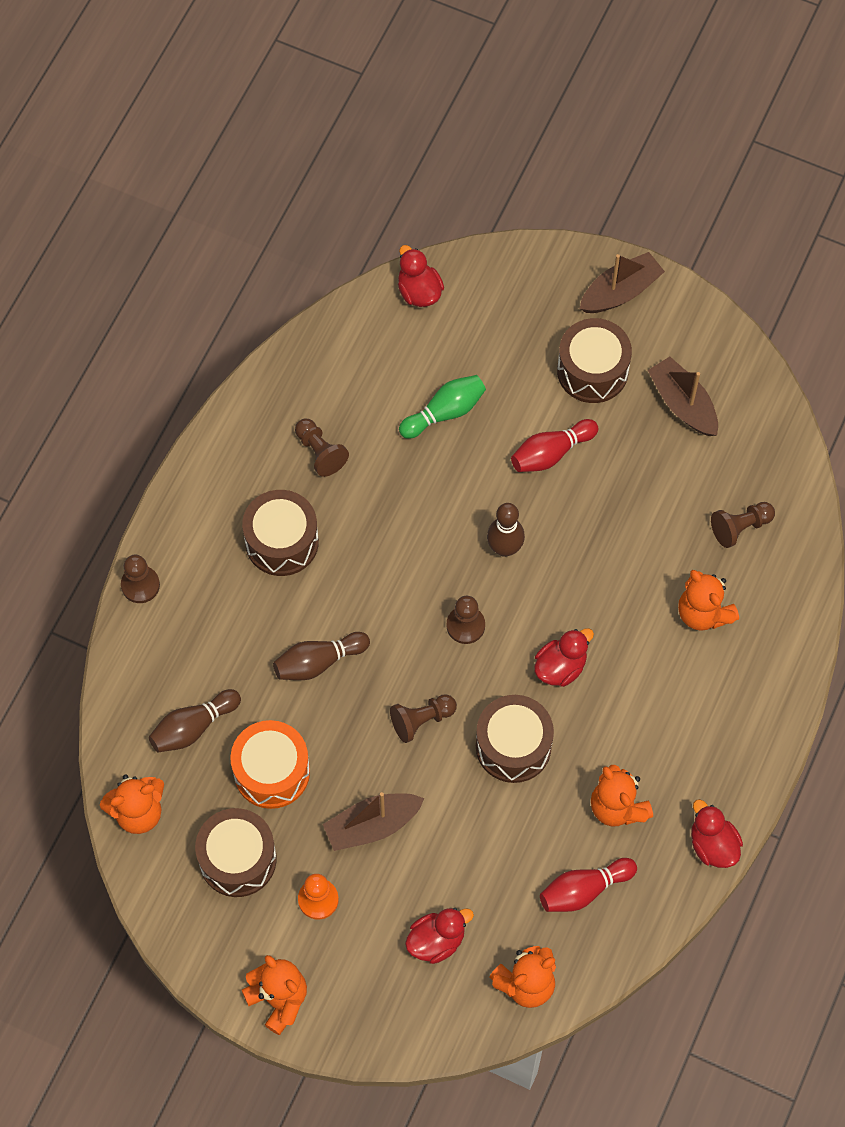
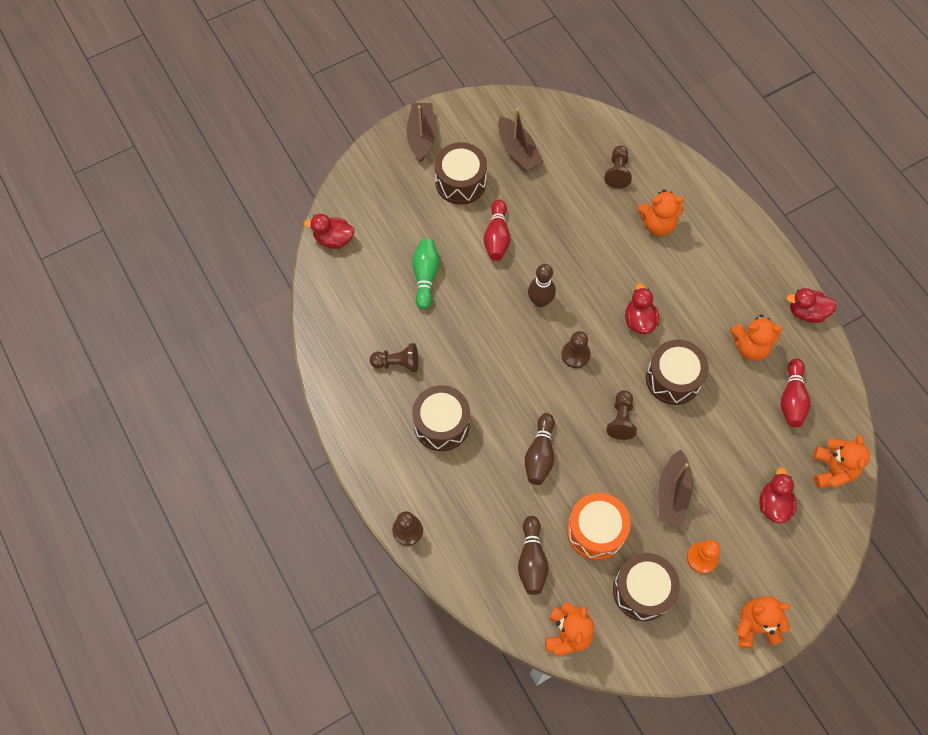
camera: 55 degrees left, 0 degrees up
(683, 404) = (518, 151): brown boat -> brown boat turned 120 degrees counterclockwise

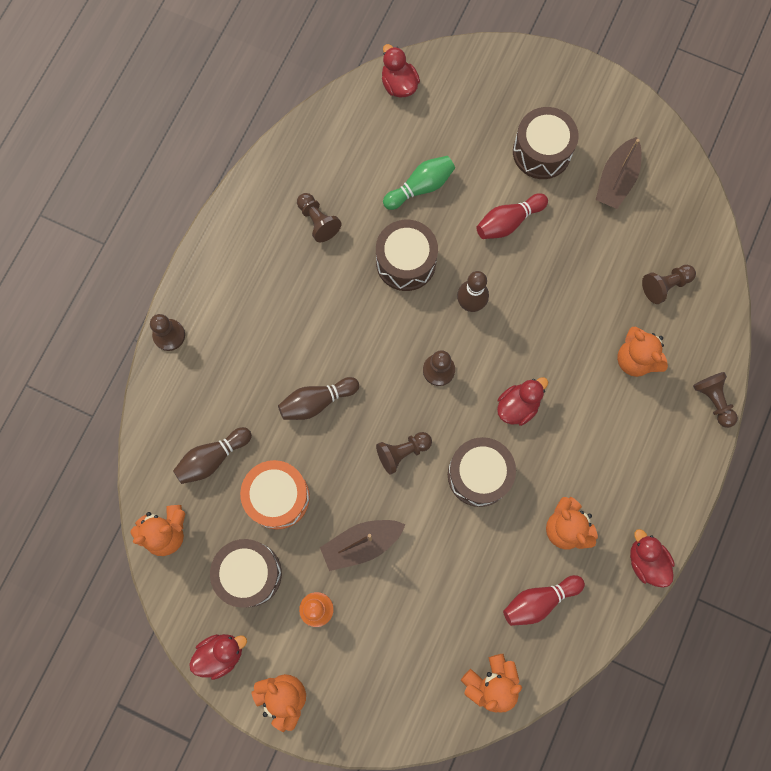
camera: 55 degrees right, 10 degrees up
(421, 136) = (564, 85): brown boat -> none
(441, 424) = (286, 298): brown drum -> brown drum (406, 262)
(720, 197) = (713, 400): none -> brown pawn
(773, 504) = (416, 645): red duck -> red duck (220, 654)

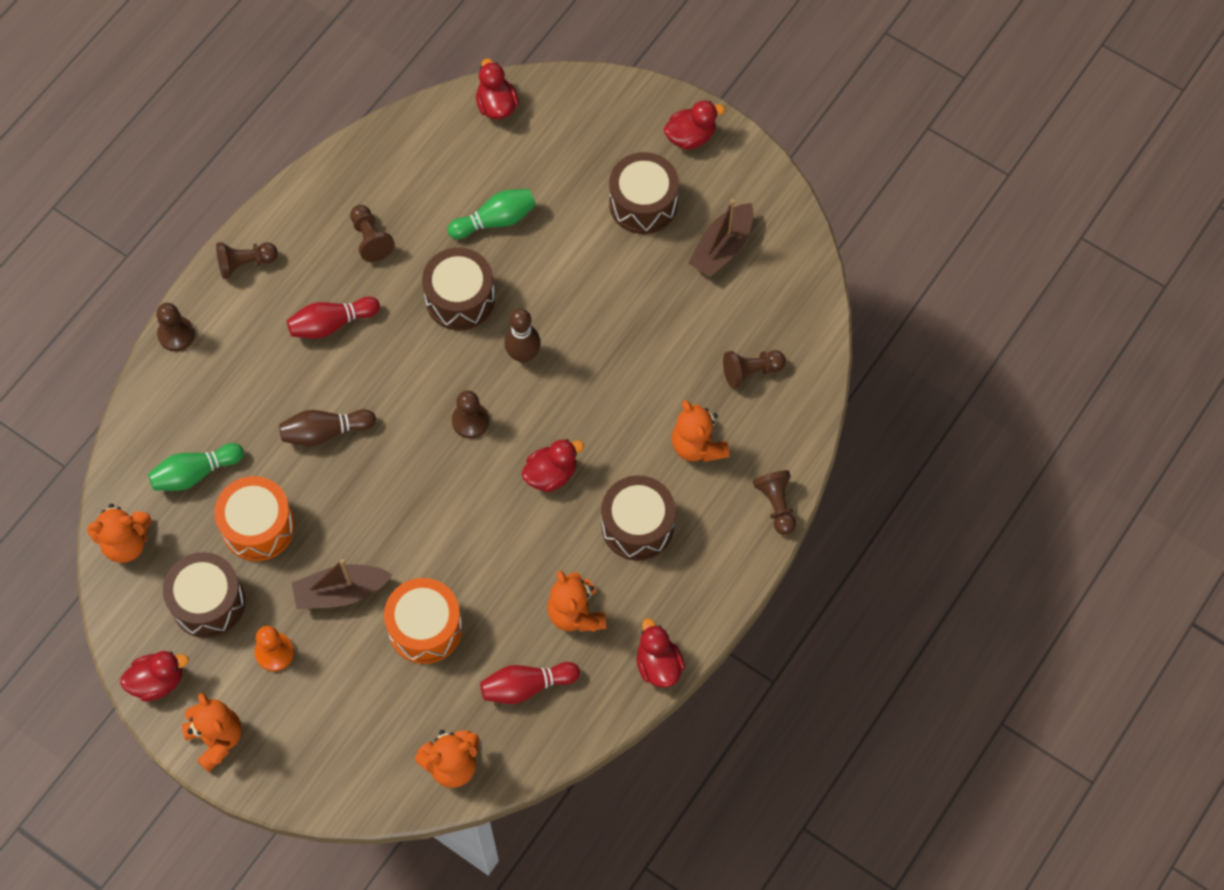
camera: 10 degrees right, 10 degrees down
(212, 458) = (195, 473): brown bowling pin -> green bowling pin
(402, 452) = (409, 502): brown pawn -> brown pawn (245, 263)
(441, 563) = (425, 628): none -> orange drum
(479, 475) = (490, 540): brown drum -> brown drum (637, 526)
(508, 222) = (587, 274): red bowling pin -> red bowling pin (331, 324)
(568, 86) = (691, 136): none -> red duck

